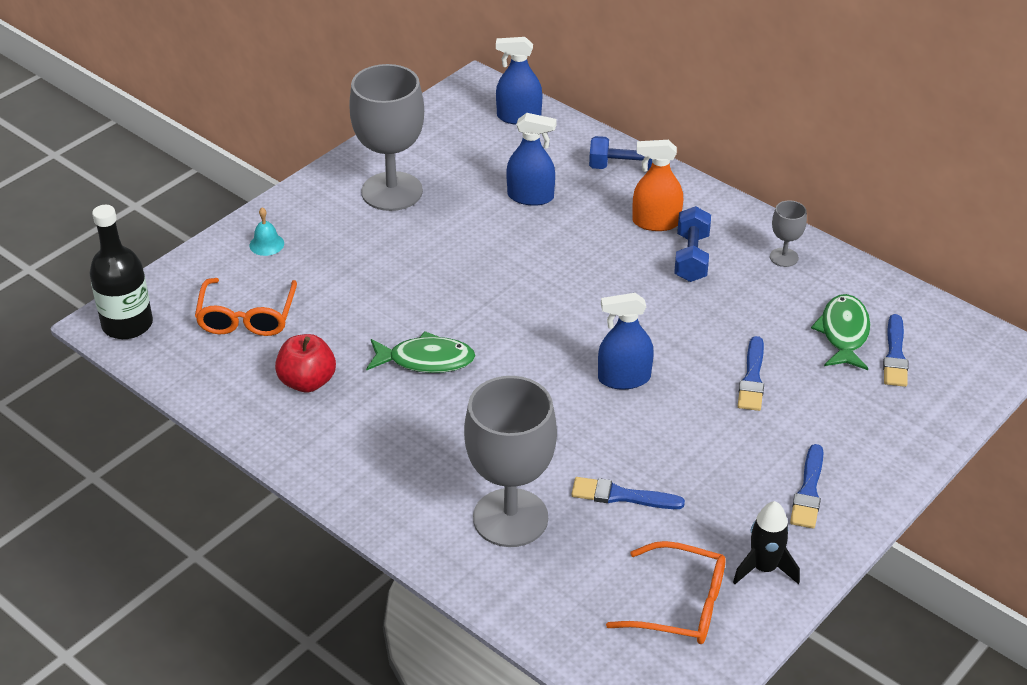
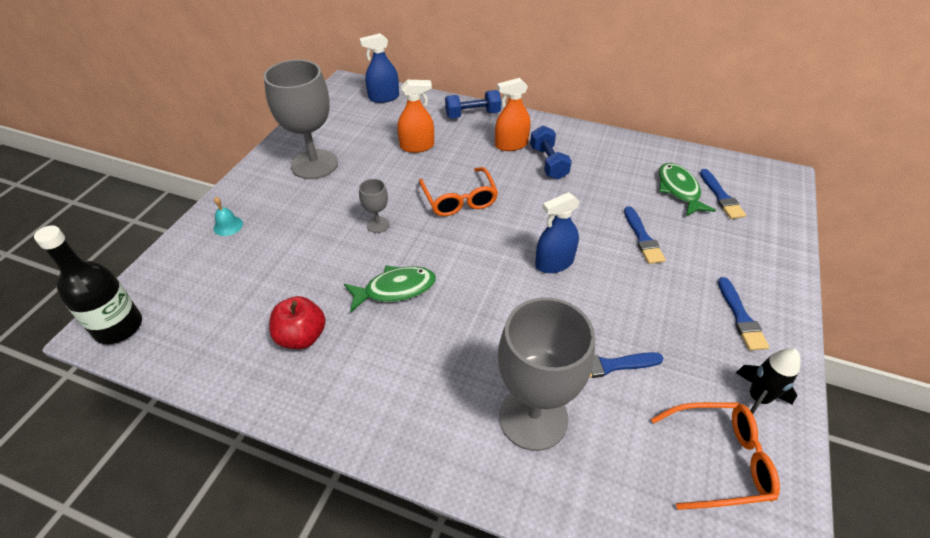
camera: 20 degrees left, 5 degrees up
(247, 317) = (229, 291): orange glasses -> orange glasses (459, 199)
(530, 196) = (417, 146): blue spray bottle -> orange spray bottle
(784, 257) = (607, 149): grey goblet -> grey goblet (378, 225)

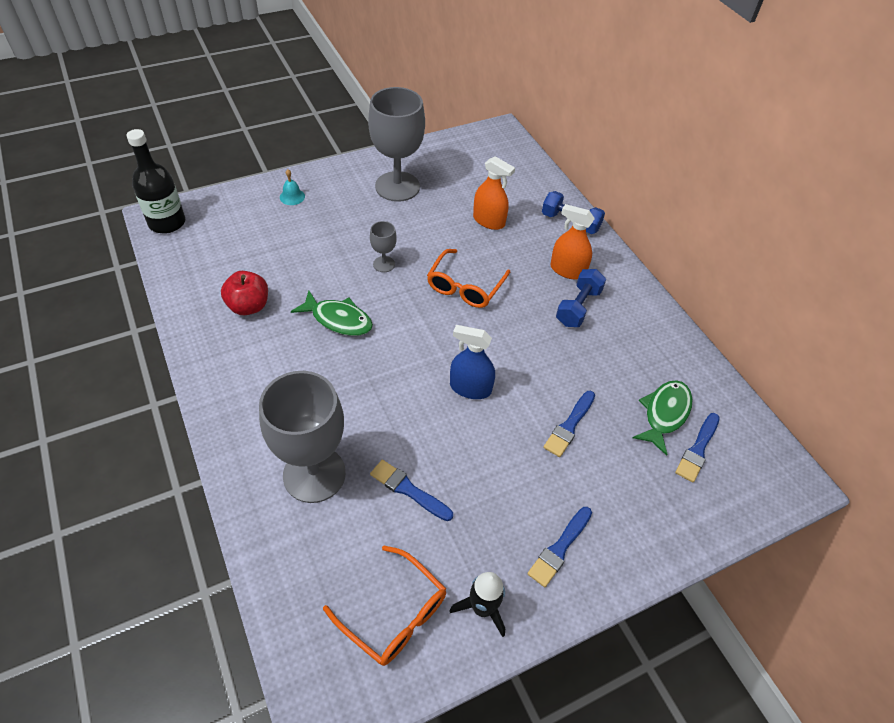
camera: 40 degrees right, 5 degrees up
(384, 97) = (516, 161): blue spray bottle -> none

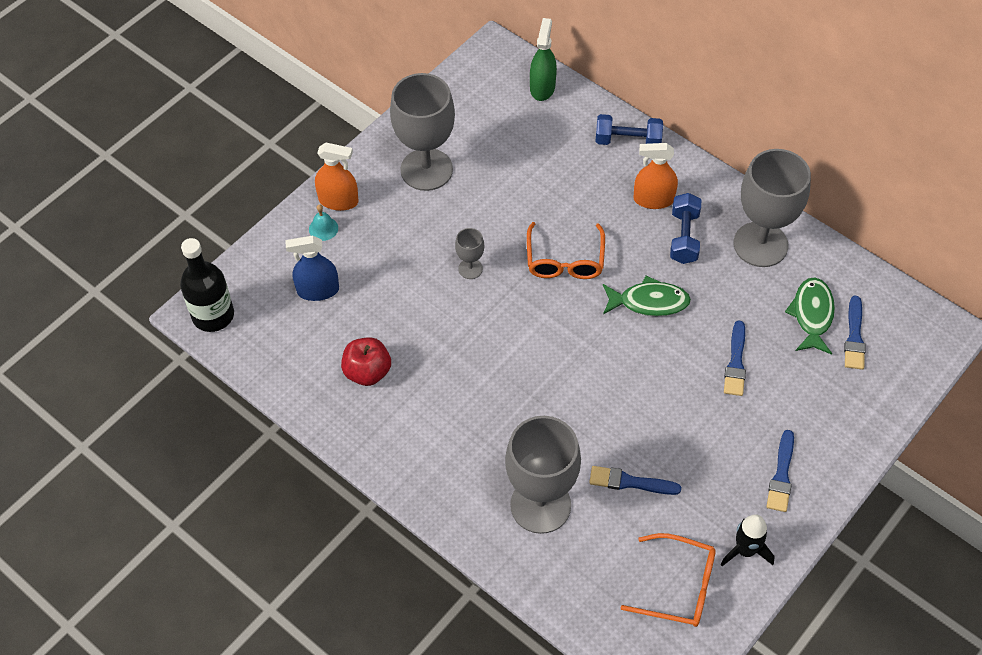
camera: 20 degrees left, 5 degrees up
(338, 319) = (464, 348): green fish -> green fish (649, 302)
(470, 388) = (629, 364): blue spray bottle -> blue spray bottle (318, 290)
(489, 221) = (545, 173): orange spray bottle -> orange spray bottle (338, 201)
(523, 165) = (542, 87): none -> green spray bottle
(644, 338) = (760, 244): none -> grey goblet

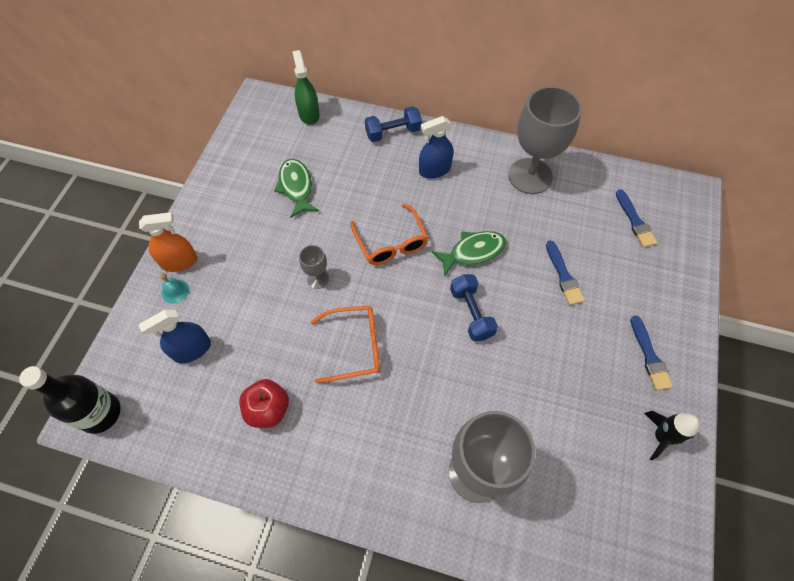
camera: 25 degrees left, 5 degrees up
(426, 169) = (244, 209): grey goblet -> none
(630, 482) = (539, 415): blue brush -> none
(653, 199) = (434, 170): orange spray bottle -> blue spray bottle
(678, 587) = (629, 497): orange glasses -> orange glasses (354, 346)
(684, 237) = (472, 191): blue dumbbell -> blue dumbbell (471, 313)
(812, 315) = (596, 216): green fish -> green fish (296, 187)

